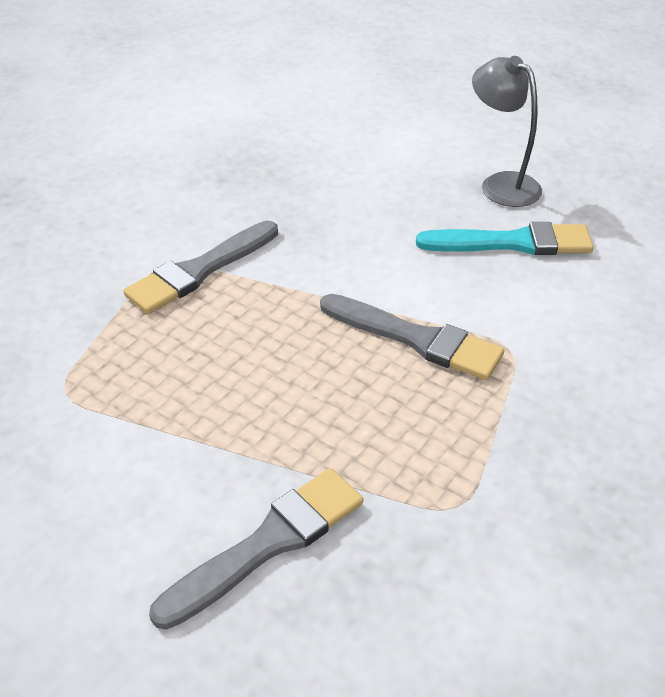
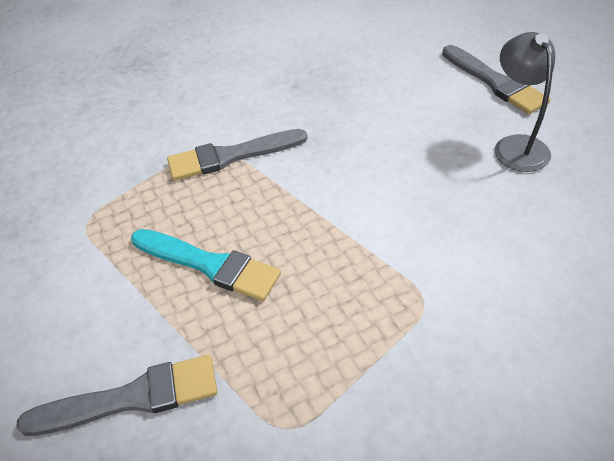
camera: 30 degrees right, 5 degrees up
(416, 339) = (352, 265): grey brush -> grey brush (495, 82)
(513, 243) = (491, 203): turquoise brush -> turquoise brush (209, 265)

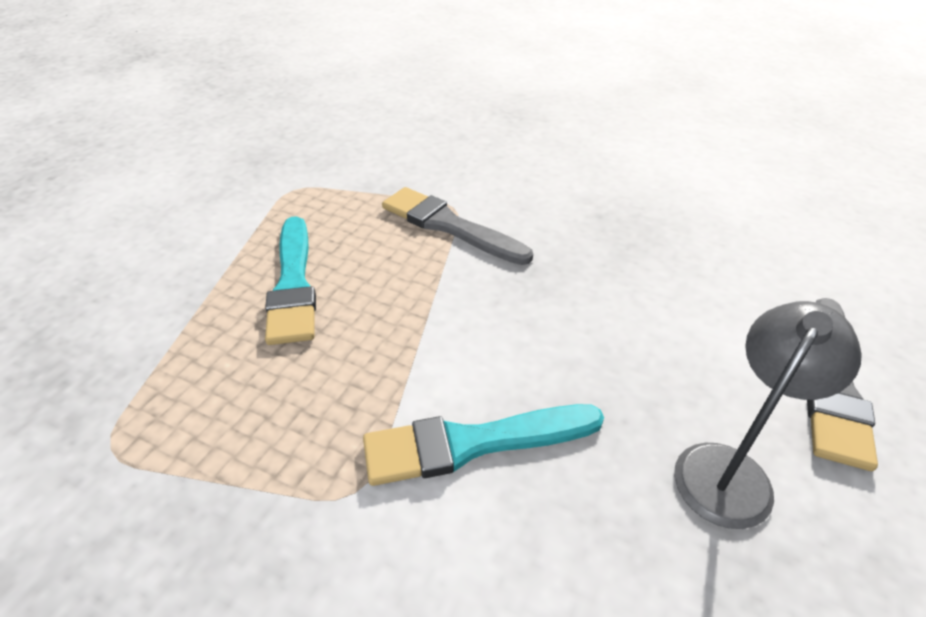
camera: 50 degrees right, 5 degrees down
(131, 398) = (108, 316): grey brush -> none
(429, 233) = (472, 443): none -> turquoise brush

